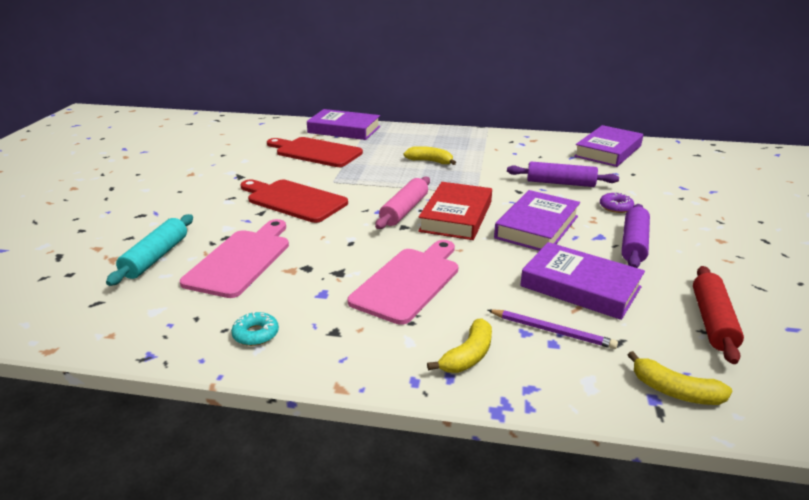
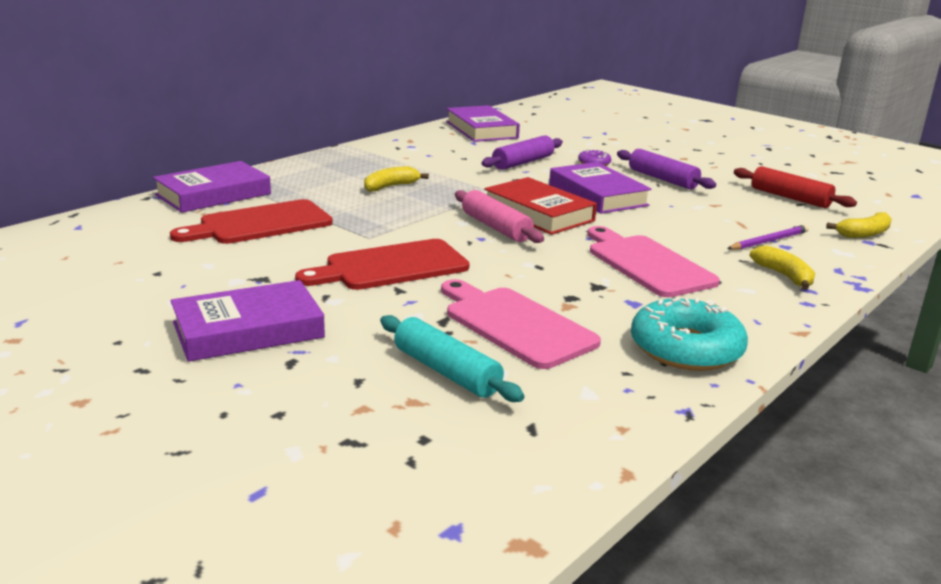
camera: 60 degrees left, 5 degrees down
(256, 334) = (686, 348): turquoise donut -> turquoise donut, size x2.12
(580, 286) = (712, 214): purple book -> purple book (248, 330)

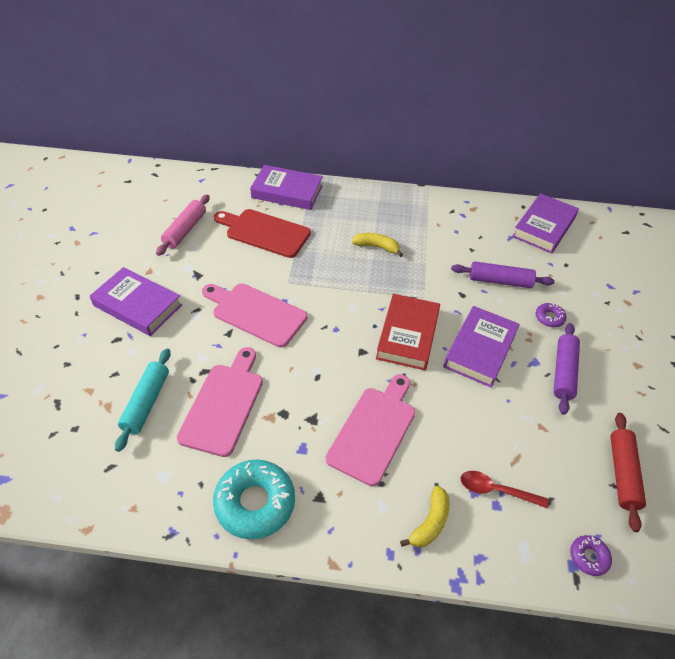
camera: 55 degrees right, 25 degrees up
(391, 266) = (256, 313): red cutting board -> pink cutting board
(496, 227) = (360, 327): pink rolling pin -> pink rolling pin (185, 230)
(768, 241) = (495, 490): purple pencil -> red spoon
(864, 234) = (589, 557): yellow banana -> purple donut

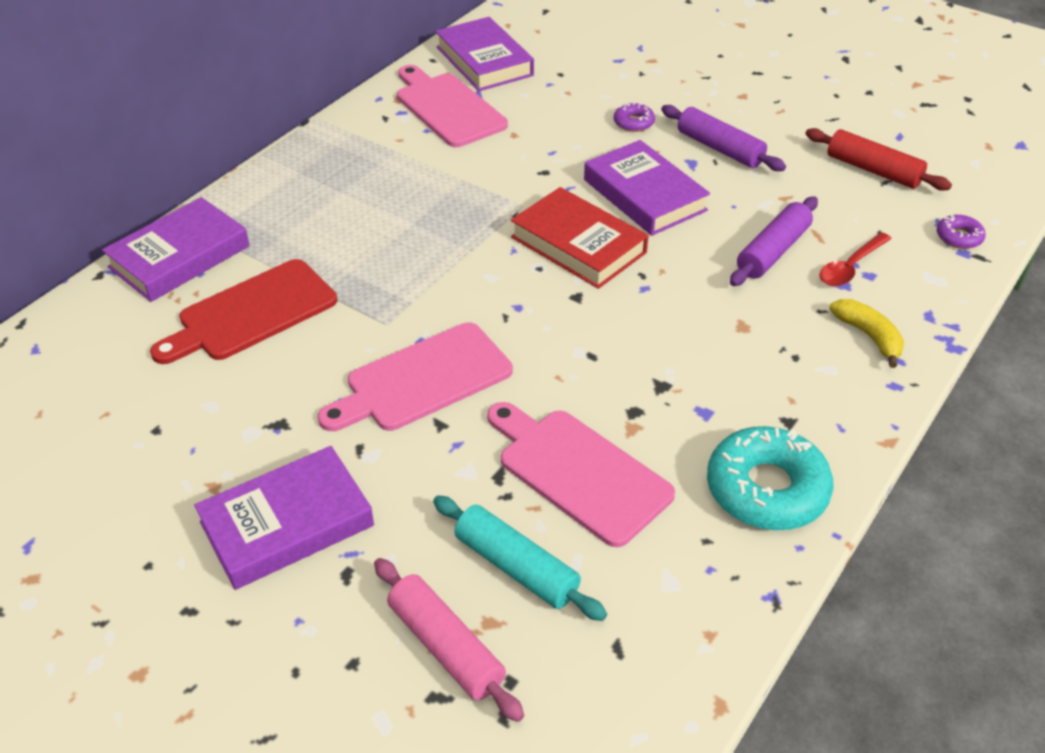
camera: 60 degrees left, 5 degrees down
(185, 230) = (151, 408): pink rolling pin -> pink rolling pin (446, 646)
(374, 431) = (714, 334): pink cutting board -> pink cutting board (448, 108)
(377, 247) = (392, 210): yellow banana -> none
(500, 281) = (546, 133): purple rolling pin -> purple rolling pin (772, 251)

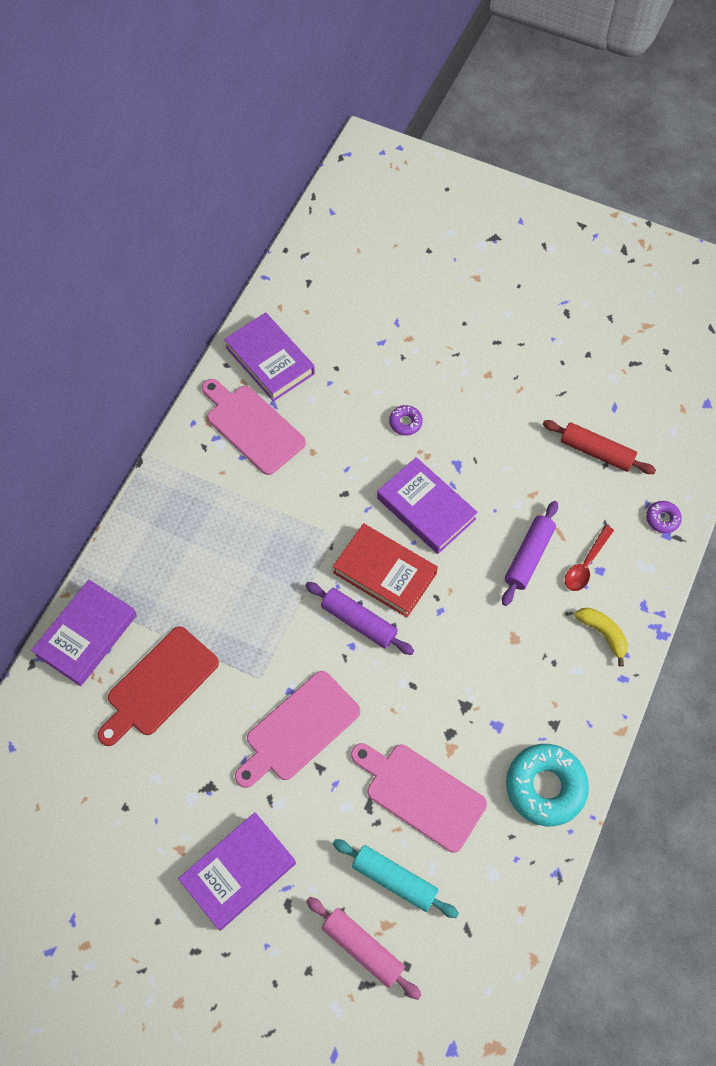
camera: 10 degrees left, 20 degrees up
(720, 148) = (477, 444): purple rolling pin -> purple rolling pin (359, 621)

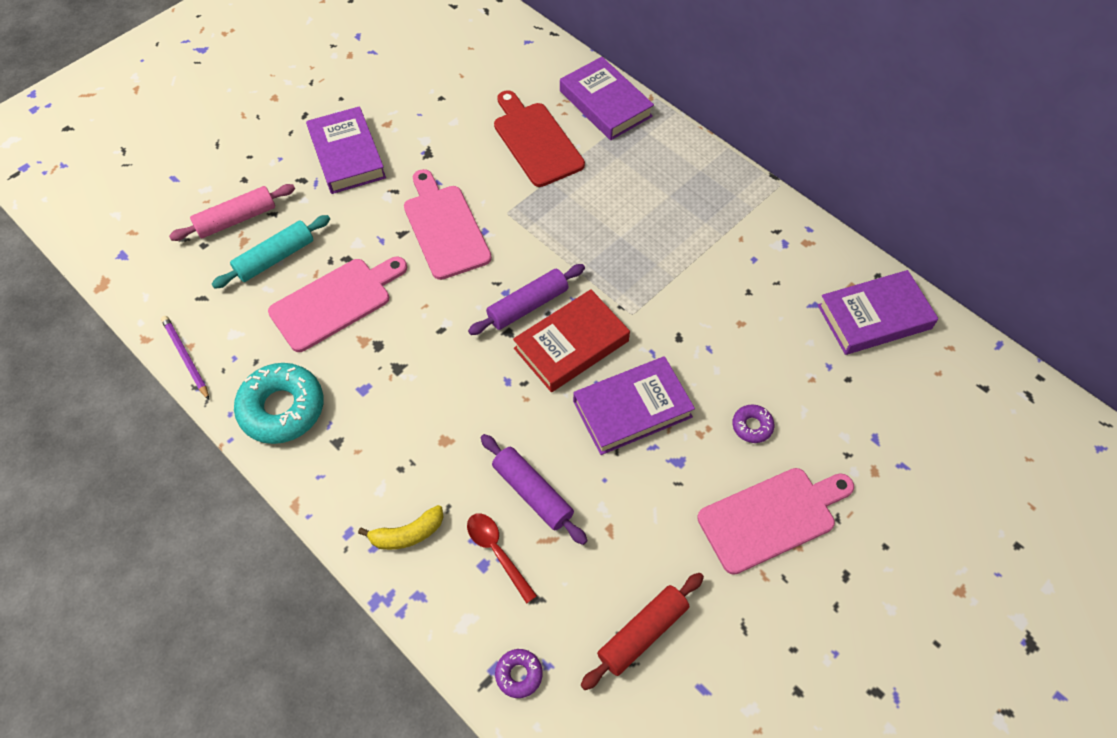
camera: 110 degrees right, 5 degrees down
(252, 427) = (789, 278): pink cutting board -> pink cutting board (771, 518)
(535, 906) = (186, 358): none -> purple pencil

